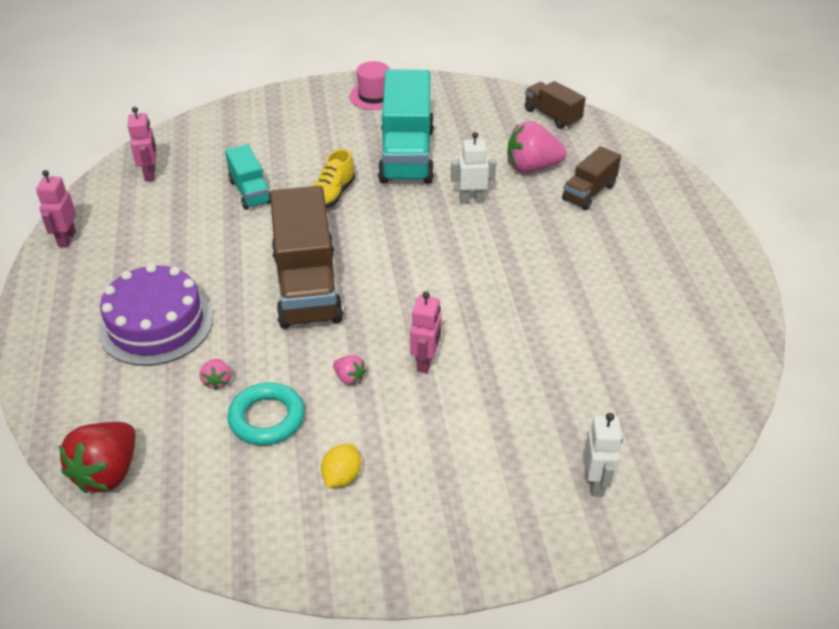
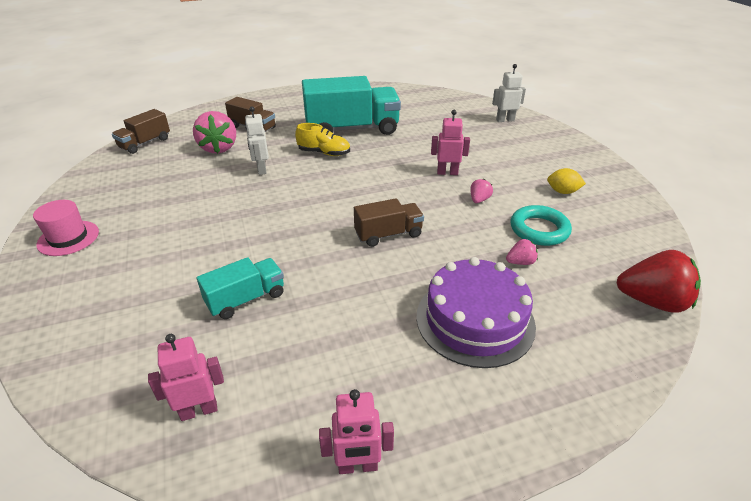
camera: 100 degrees left, 5 degrees down
(307, 286) = (388, 234): brown truck -> brown truck, size x0.52
(332, 195) = (253, 240): yellow shoe -> yellow shoe (324, 153)
(406, 155) = (190, 205): turquoise truck -> turquoise truck (352, 129)

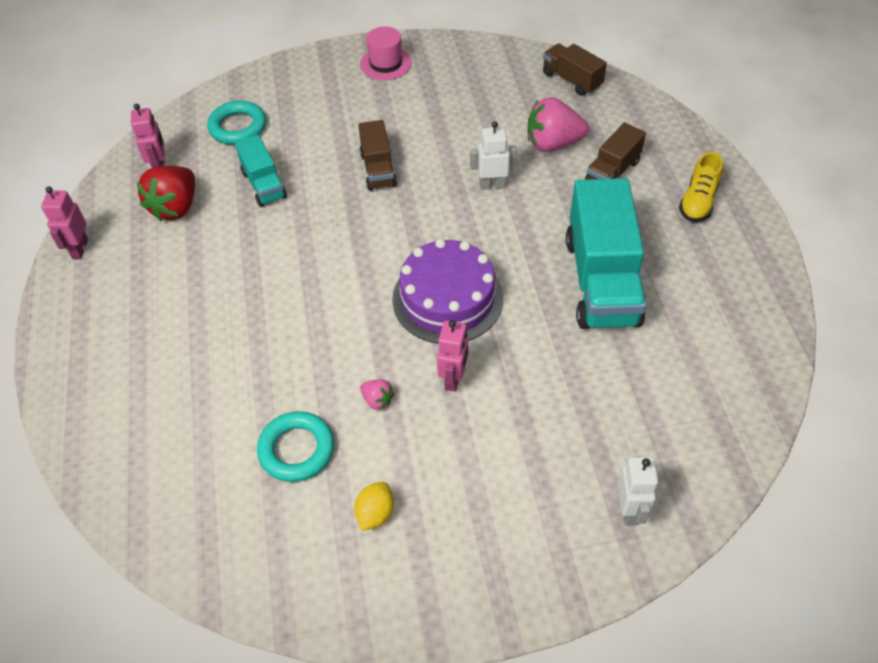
camera: 100 degrees right, 15 degrees up
(137, 342) = (238, 127): none -> turquoise ring
(324, 153) = (528, 245): yellow shoe -> yellow shoe (698, 201)
(388, 234) = (328, 294): brown truck -> brown truck (378, 169)
(475, 320) = (178, 345): purple cake -> purple cake (447, 298)
(520, 262) = (244, 409): pink strawberry -> none
(652, 301) = (141, 518): red strawberry -> red strawberry (175, 207)

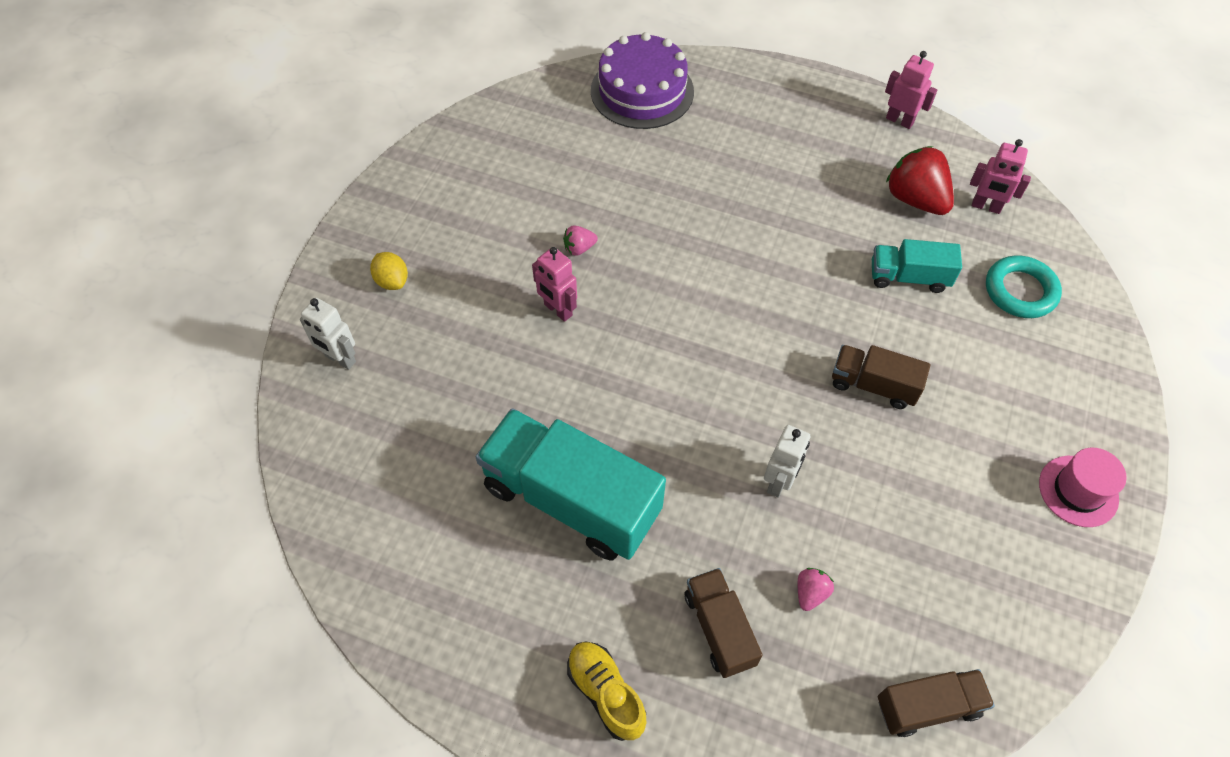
camera: 120 degrees right, 5 degrees up
(296, 450) = (575, 180): turquoise ring -> none
(375, 513) = (482, 202): yellow lemon -> yellow lemon (392, 281)
(447, 298) = (648, 353): purple cake -> purple cake (642, 91)
(553, 143) = (810, 593): pink strawberry -> pink strawberry, size x0.48

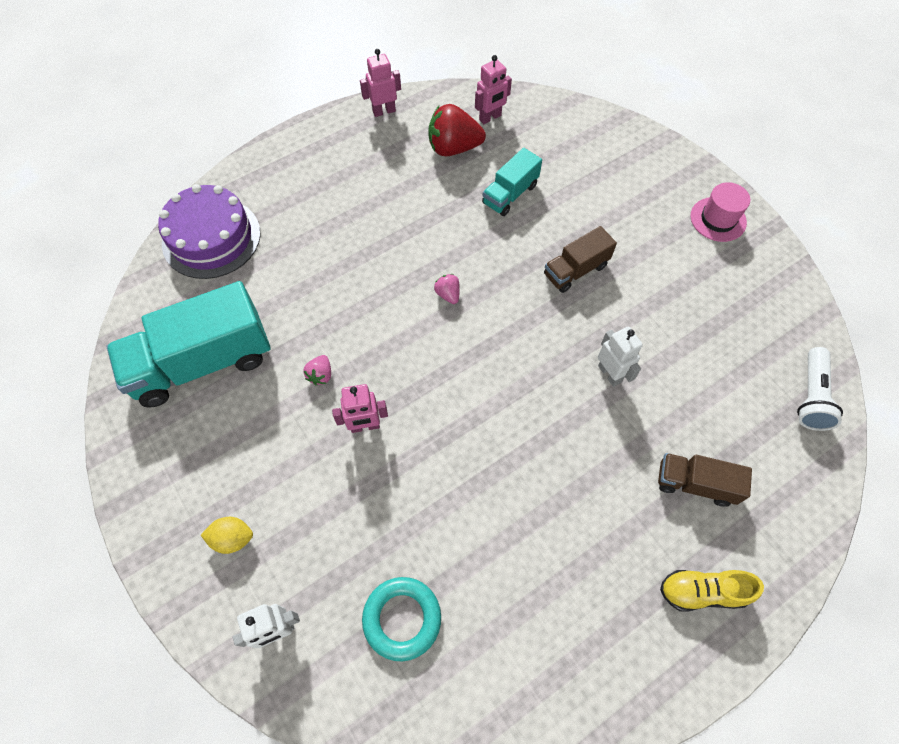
camera: 55 degrees left, 5 degrees up
(571, 499) = (536, 520): turquoise truck -> turquoise truck (202, 362)
(810, 593) = (700, 410): pink strawberry -> pink strawberry (448, 294)
(927, 706) = (811, 396): brown truck -> white flashlight
(1020, 291) = (565, 146): turquoise ring -> turquoise ring (402, 618)

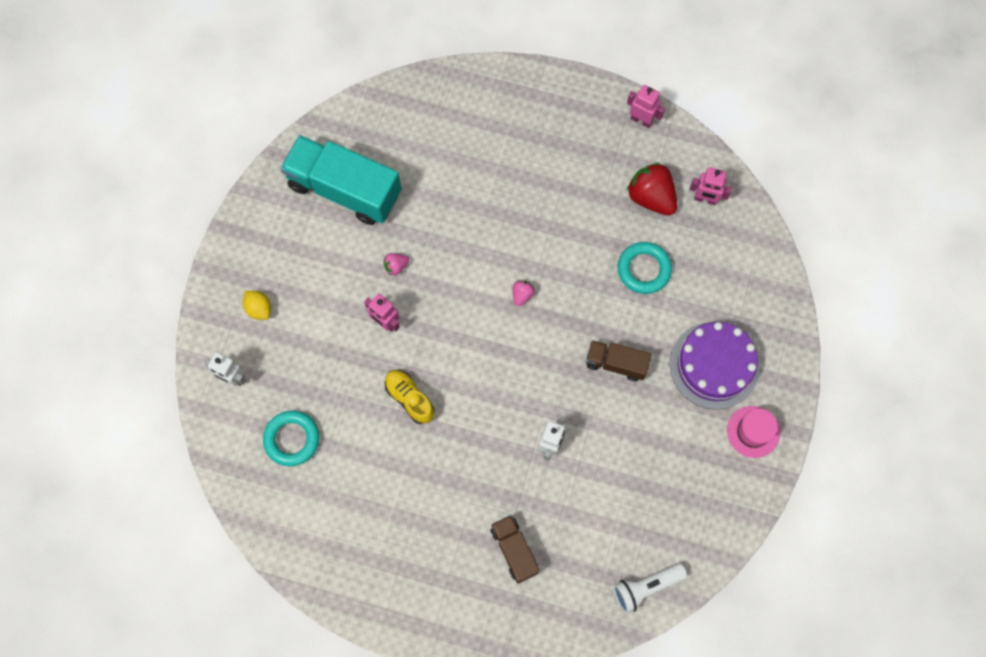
camera: 50 degrees right, 10 degrees up
(211, 238) = (432, 108): purple cake -> purple cake (714, 365)
(510, 194) = (644, 269): turquoise truck -> turquoise ring
(702, 591) = (445, 598): yellow shoe -> yellow shoe (409, 398)

